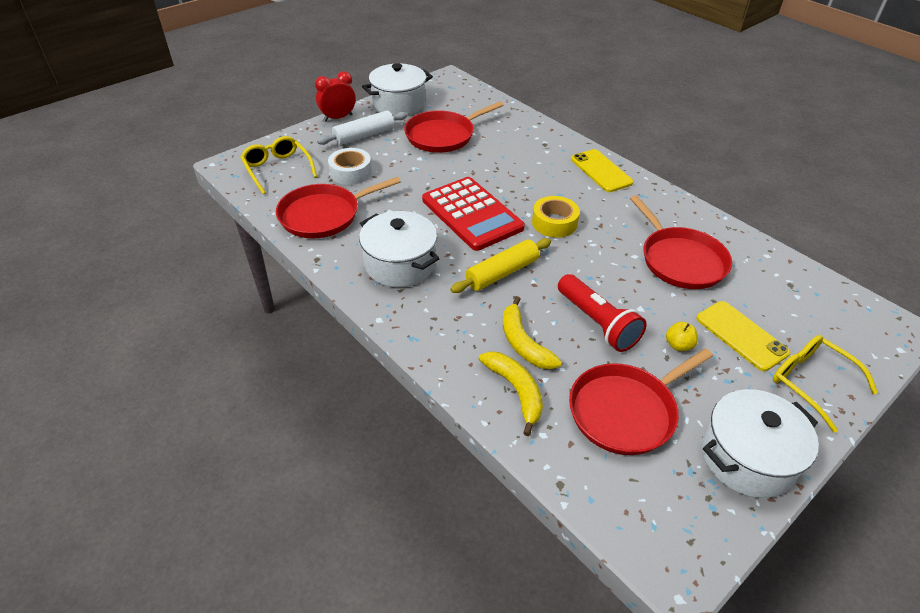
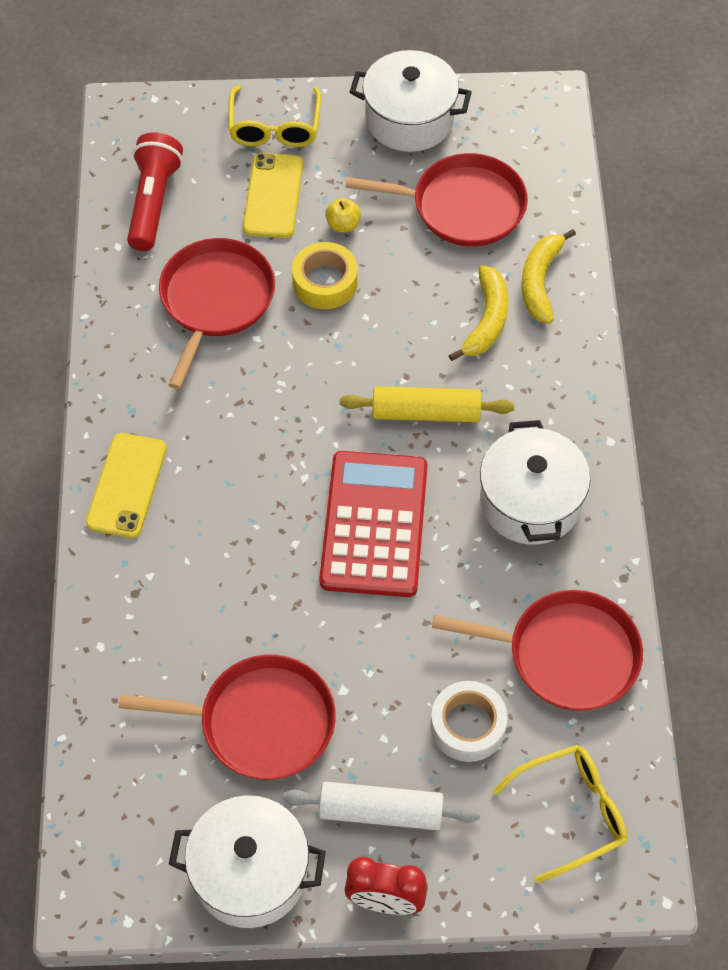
camera: 140 degrees left, 15 degrees up
(277, 169) = (571, 812): yellow glasses -> yellow glasses turned 120 degrees counterclockwise
(554, 223) = (289, 442): yellow tape -> yellow tape (325, 282)
(597, 323) = (391, 293): red flashlight -> red flashlight (153, 202)

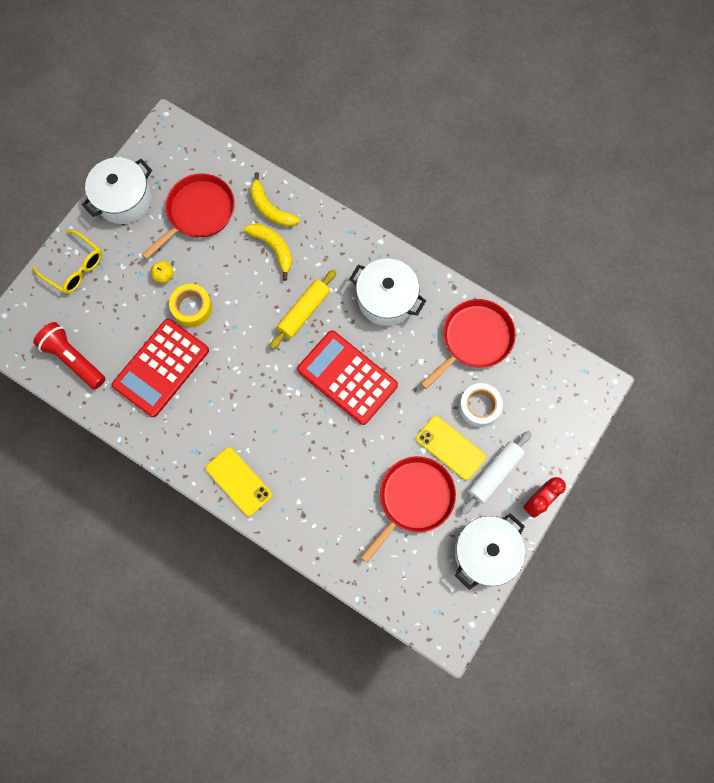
camera: 55 degrees left, 15 degrees up
(215, 301) = (161, 368): red pan -> red calculator
(273, 196) = (118, 297): yellow phone -> yellow phone (450, 448)
(571, 812) = (550, 391): yellow glasses -> none

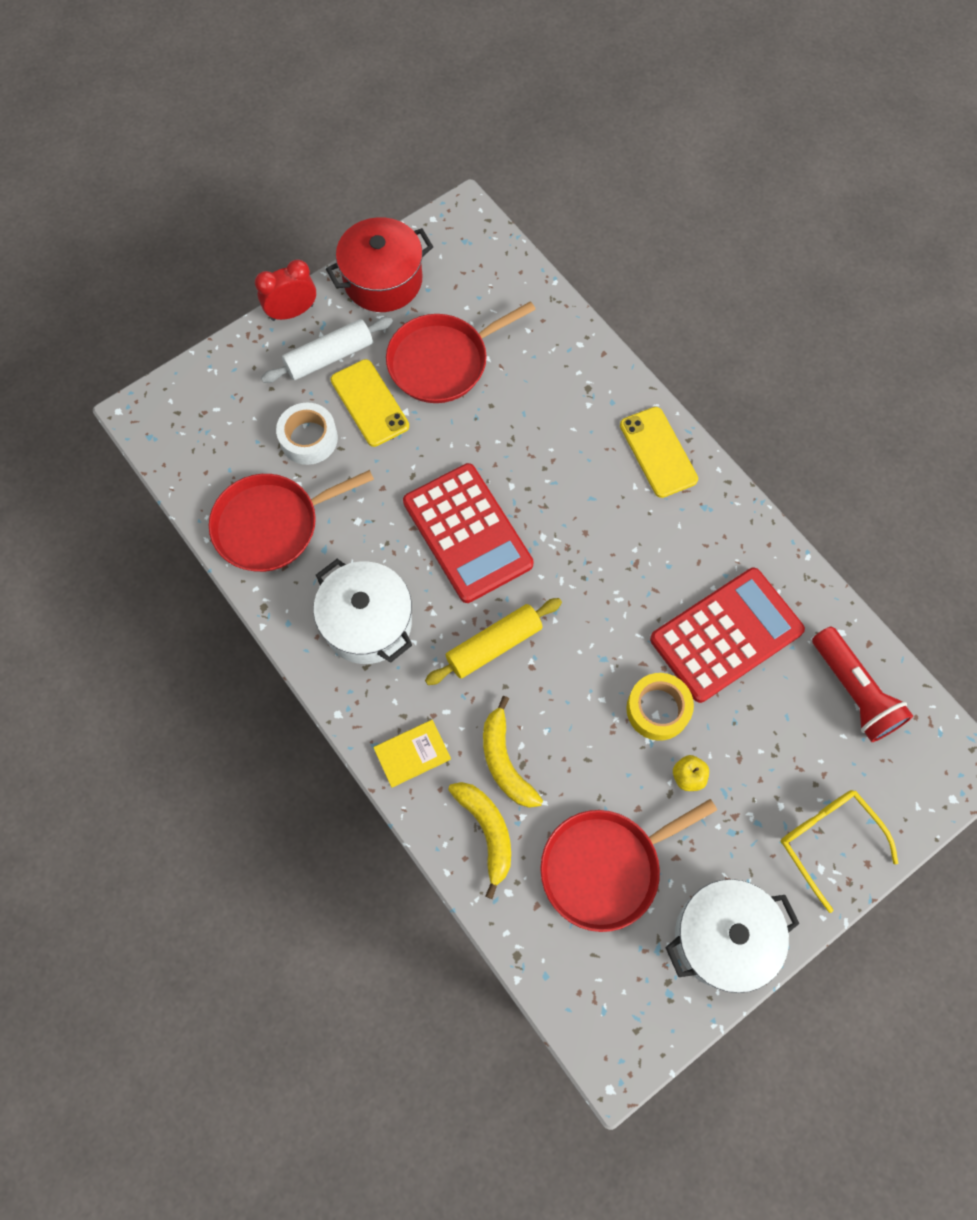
camera: 160 degrees left, 5 degrees down
(328, 234) = (412, 754): none -> yellow book
(485, 552) = (383, 280): white pot -> red pot

